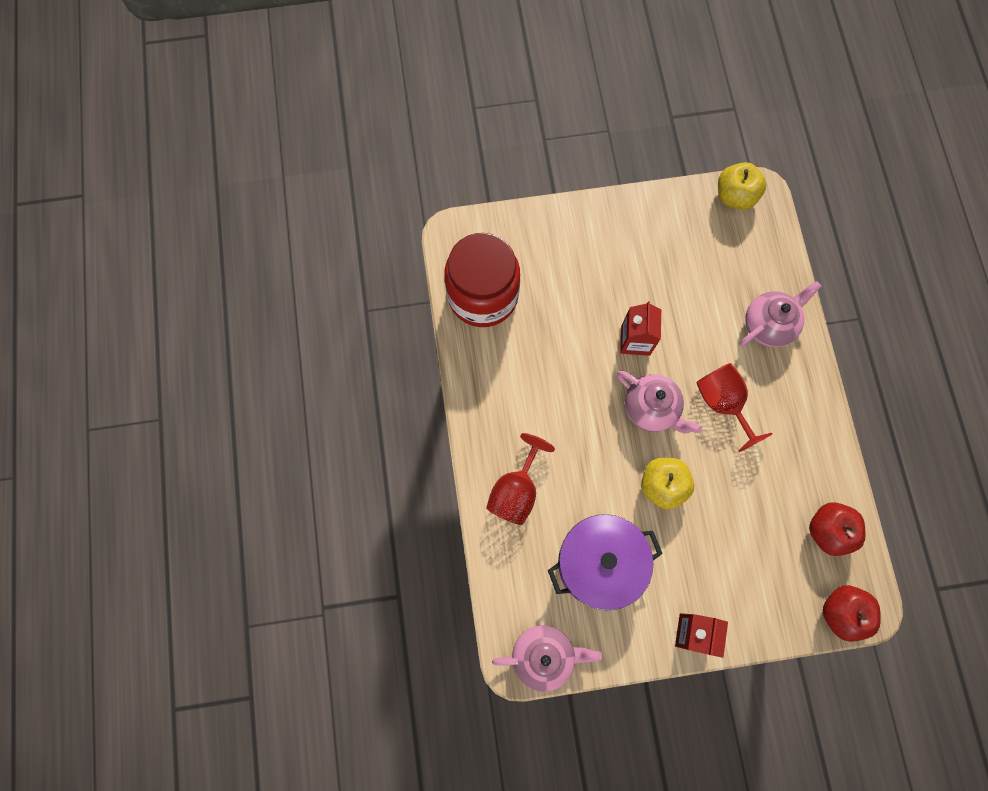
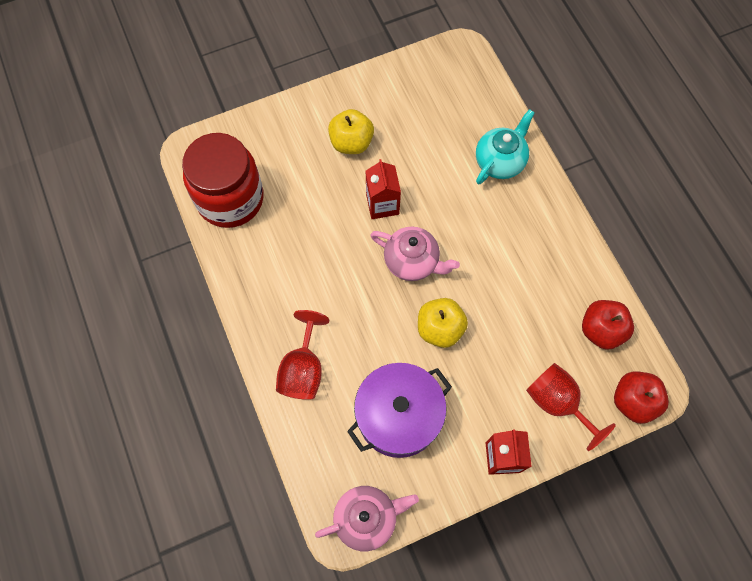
camera: 15 degrees left, 5 degrees down
(723, 403) = (476, 240): red goblet -> red goblet (557, 403)
(735, 196) = (441, 58): yellow apple -> yellow apple (351, 142)
(769, 325) = (500, 161): pink teapot -> turquoise teapot

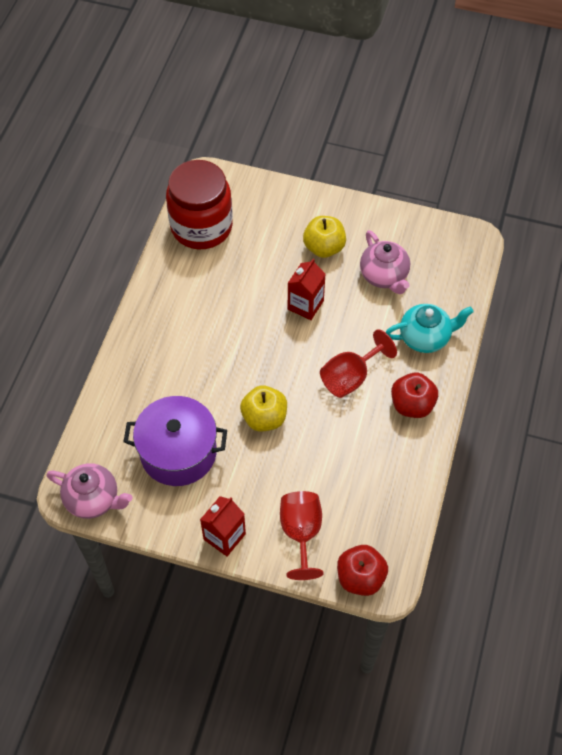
camera: 40 degrees right, 10 degrees down
(303, 369) = (144, 372): red goblet -> red goblet (350, 377)
(412, 261) = (289, 359): pink teapot -> pink teapot (384, 276)
(601, 330) = (385, 510): red apple -> red apple (412, 405)

